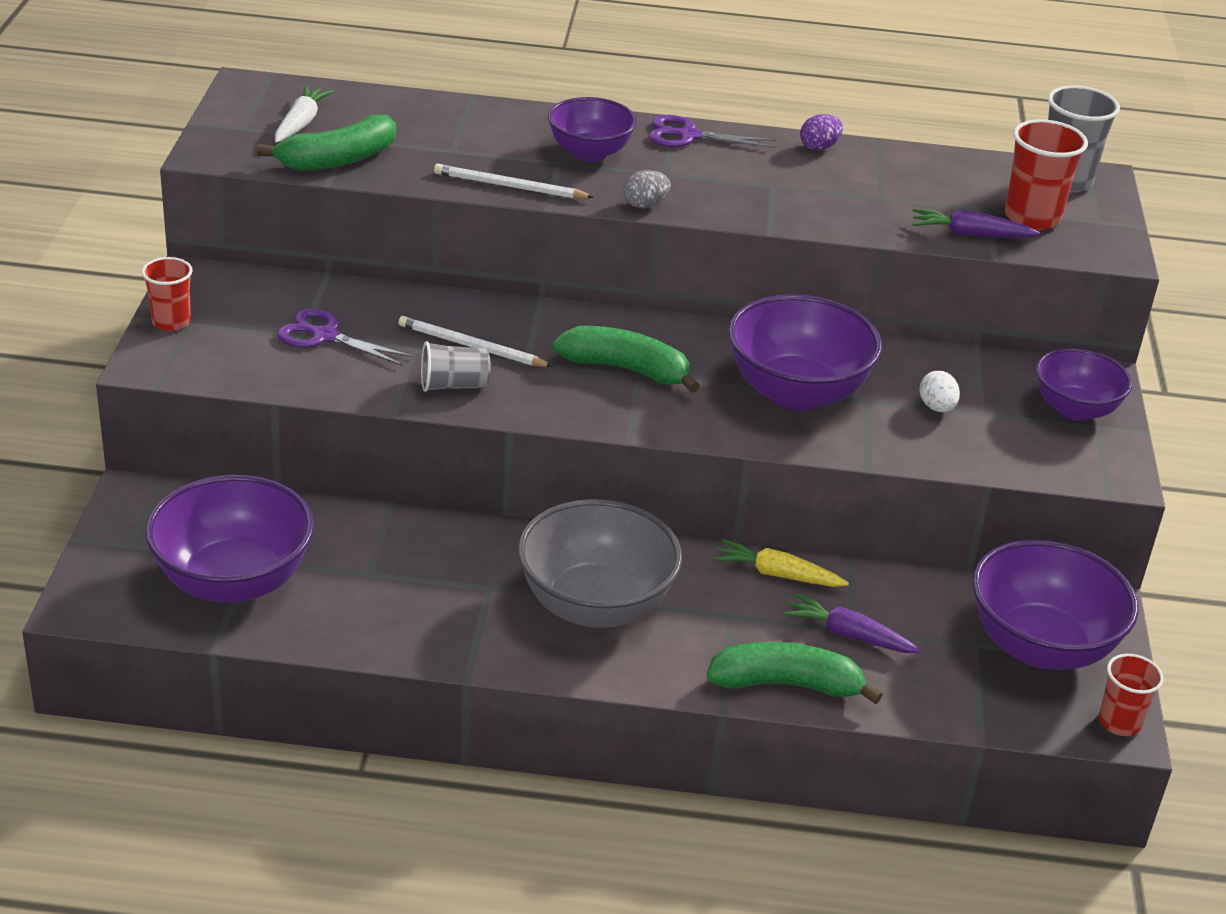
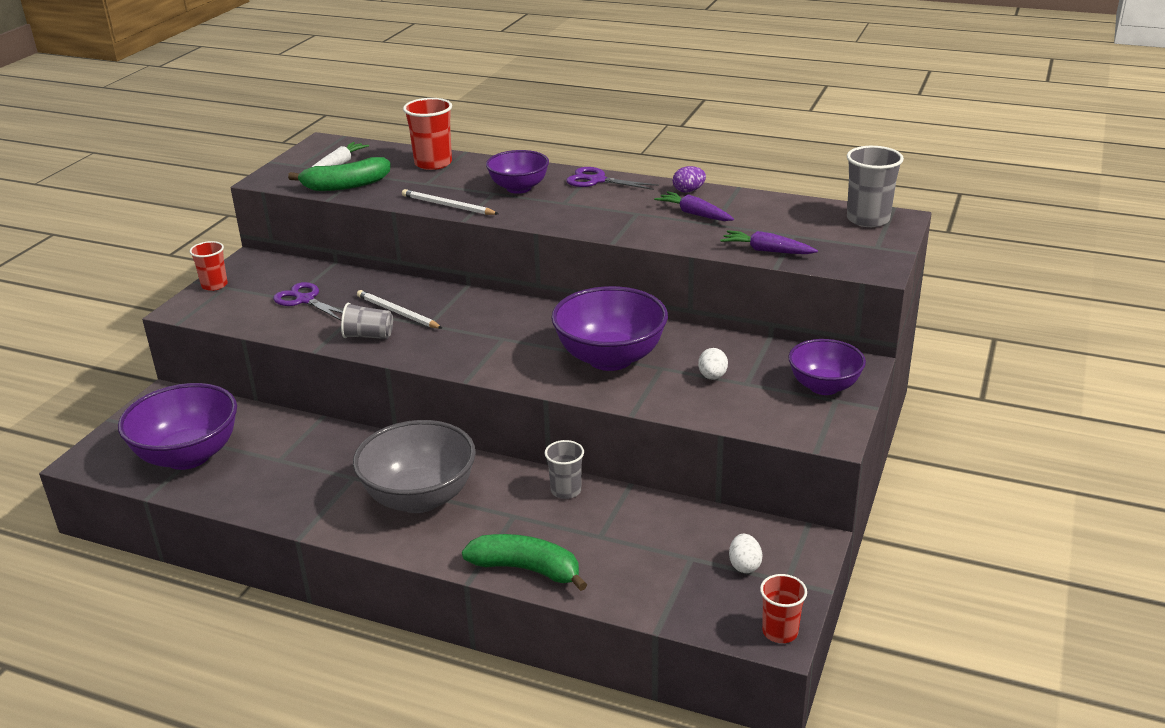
camera: 20 degrees right, 5 degrees down
(626, 369) = (495, 334): green banana -> none
(645, 205) = (534, 221): grey egg -> none
(777, 574) = (566, 490): yellow carrot -> grey cup
(849, 635) = (596, 539): purple carrot -> purple carrot (694, 214)
(1032, 217) = (824, 242): red cup -> red cup (433, 163)
(1040, 646) = (744, 565): purple bowl -> white egg

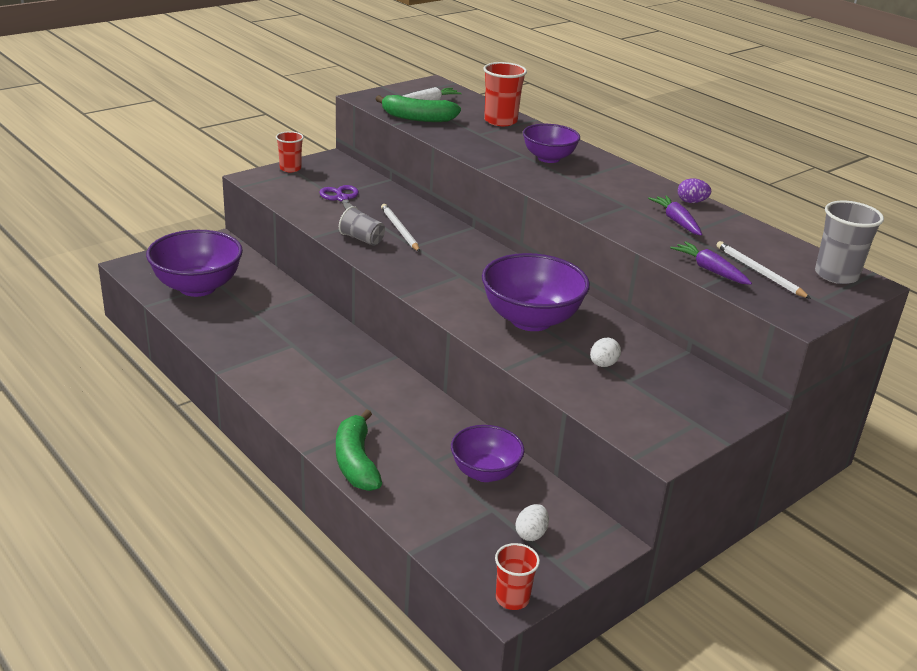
camera: 25 degrees right, 0 degrees up
(419, 498) = (326, 378): grey bowl -> none
(447, 206) = (478, 154): white pencil -> white pencil (759, 272)
(527, 569) = (356, 462): green banana -> green banana turned 150 degrees counterclockwise
(566, 490) = (439, 416): grey cup -> none
(597, 180) = (620, 171): purple scissors -> none
(824, 386) = (695, 408): purple bowl -> purple bowl (485, 472)

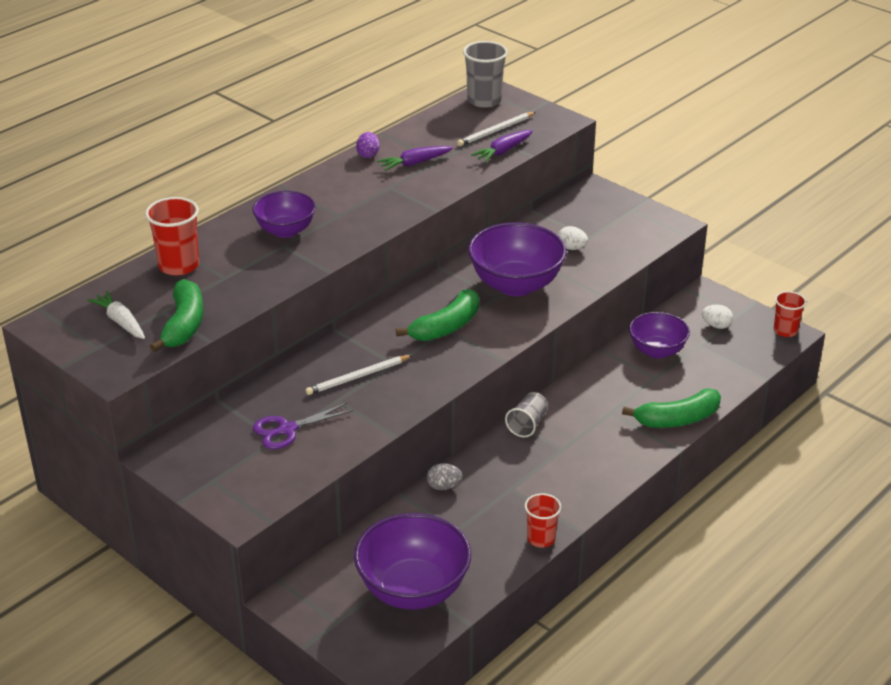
camera: 95 degrees left, 5 degrees up
(290, 168) = (202, 488): red cup -> red cup (541, 538)
(310, 313) = (444, 486): none -> grey egg
(362, 239) = (390, 400): grey cup -> grey cup (527, 424)
(464, 275) = (446, 327): none -> green banana

